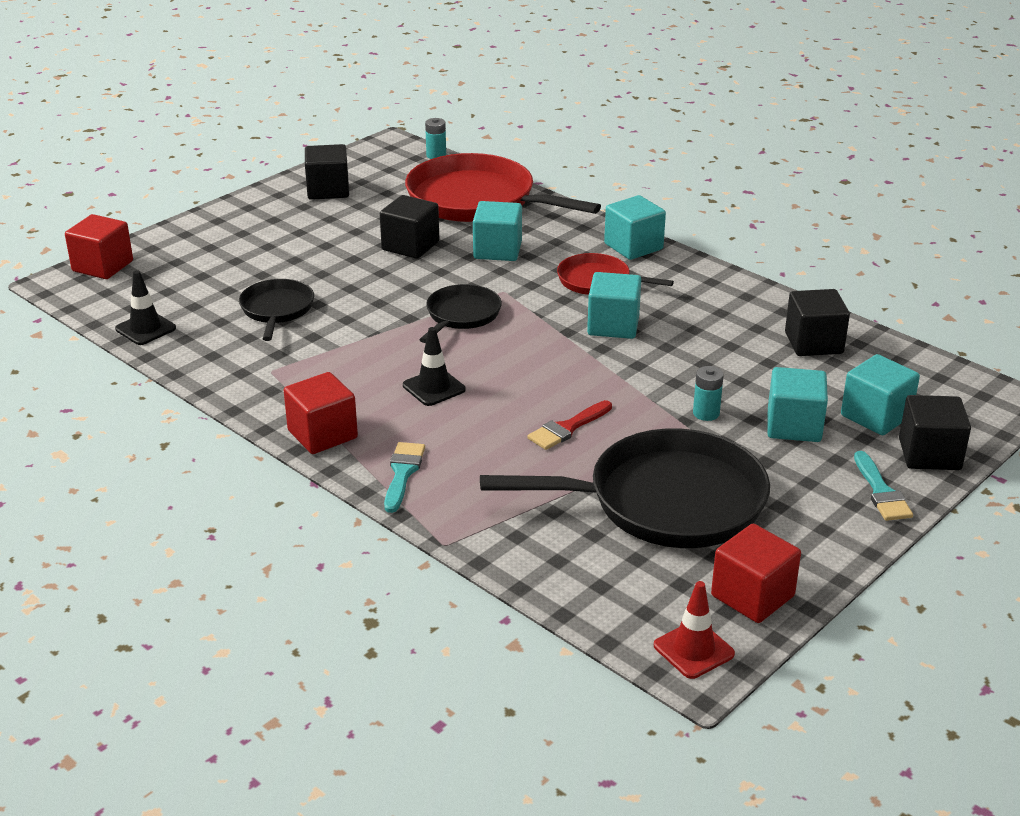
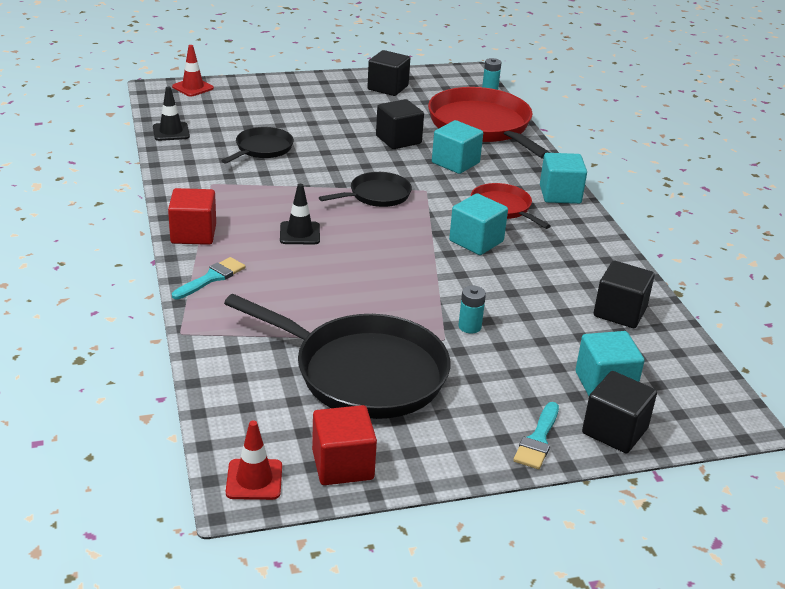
camera: 30 degrees right, 0 degrees up
(102, 266) = (193, 87): red cube -> red traffic cone
(567, 428) = (356, 295): red brush -> none
(794, 426) = (527, 363): turquoise cube -> none

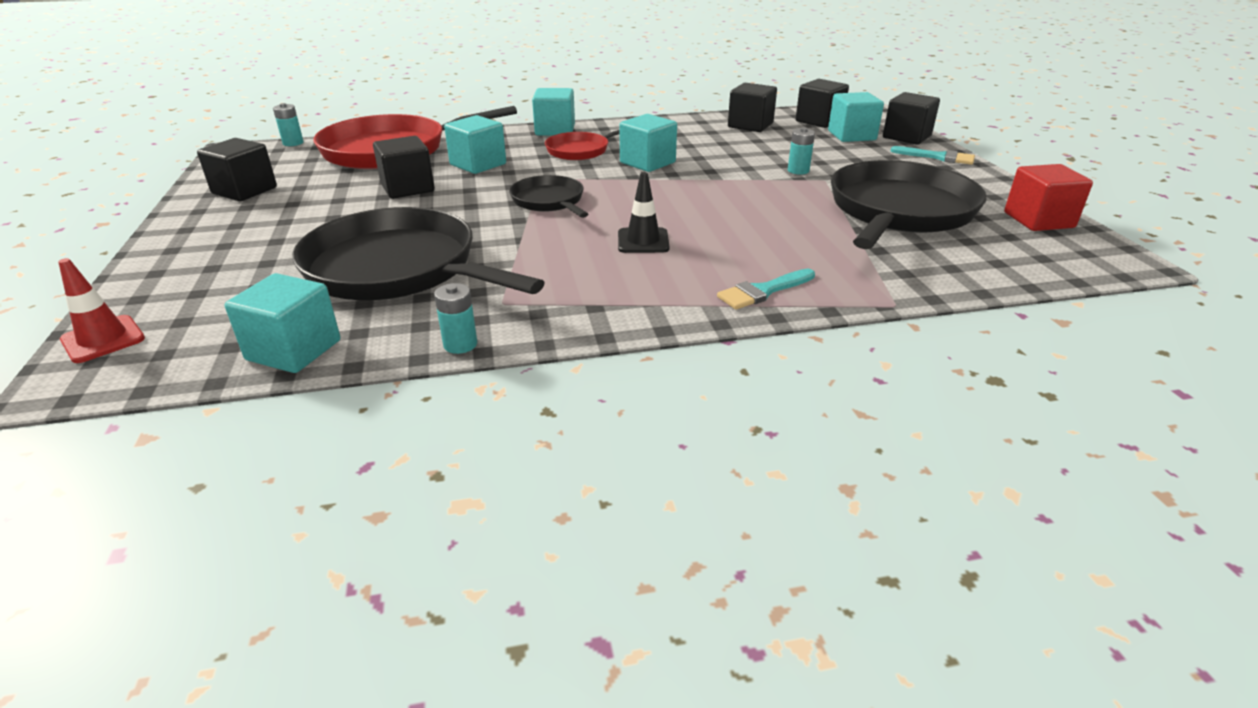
camera: 85 degrees left, 0 degrees up
(166, 174) = (460, 344): none -> turquoise battery
(171, 132) = (294, 350): black traffic cone -> turquoise cube
(193, 234) = (653, 309): red cube -> none
(211, 278) = (763, 291): turquoise brush -> turquoise brush turned 75 degrees counterclockwise
(254, 479) = (1100, 256): red traffic cone -> none
(262, 149) = (398, 269): black pan -> black pan, size x1.93
(659, 367) = (819, 121): none -> black cube

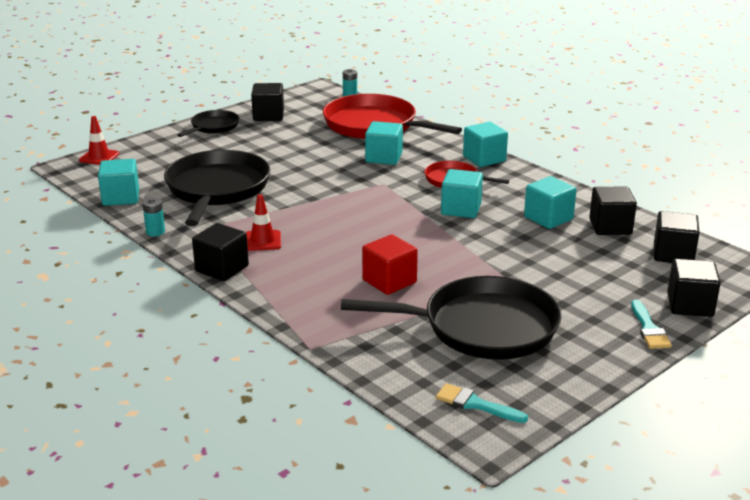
camera: 60 degrees right, 5 degrees down
(407, 188) = (321, 152): black cube -> black cube (222, 269)
(549, 201) = (350, 198): black pan -> black pan (213, 127)
(592, 272) = (262, 241): none -> red traffic cone
(643, 241) = (321, 244): black traffic cone -> none
(763, 291) = (288, 299): turquoise brush -> turquoise brush (475, 404)
(798, 170) = (521, 270): turquoise battery -> none
(851, 135) = (651, 277): turquoise cube -> turquoise cube (548, 218)
(1038, 220) = (539, 395): red cube -> red cube (389, 281)

